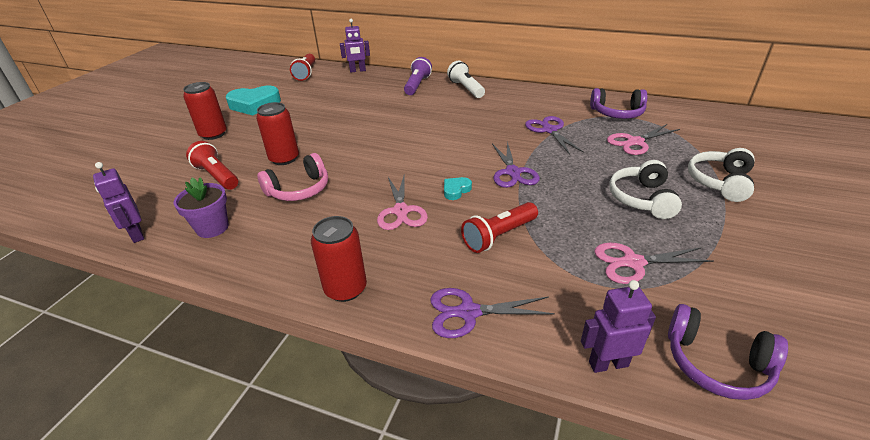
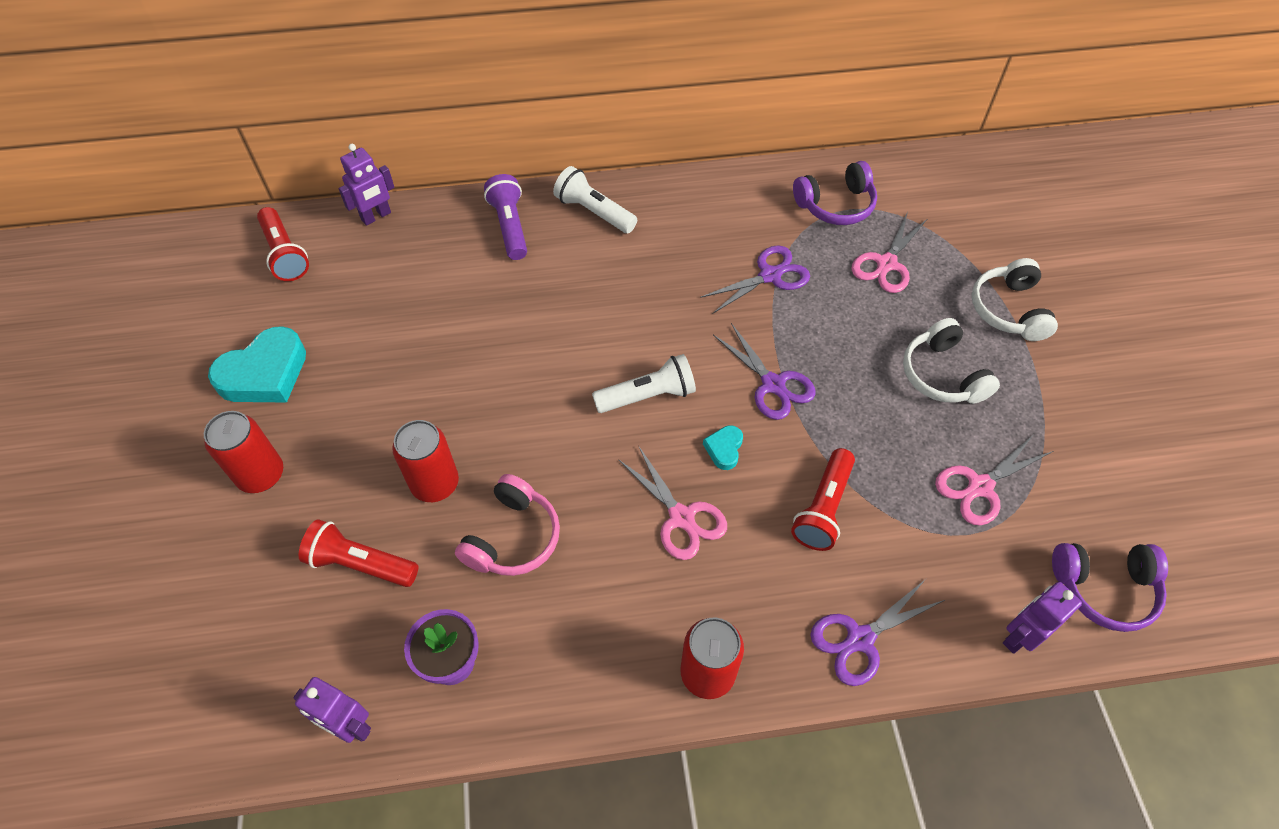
camera: 30 degrees left, 20 degrees up
(430, 157) = (648, 396): none -> white flashlight
(549, 130) = (770, 276): purple scissors -> purple scissors turned 105 degrees clockwise

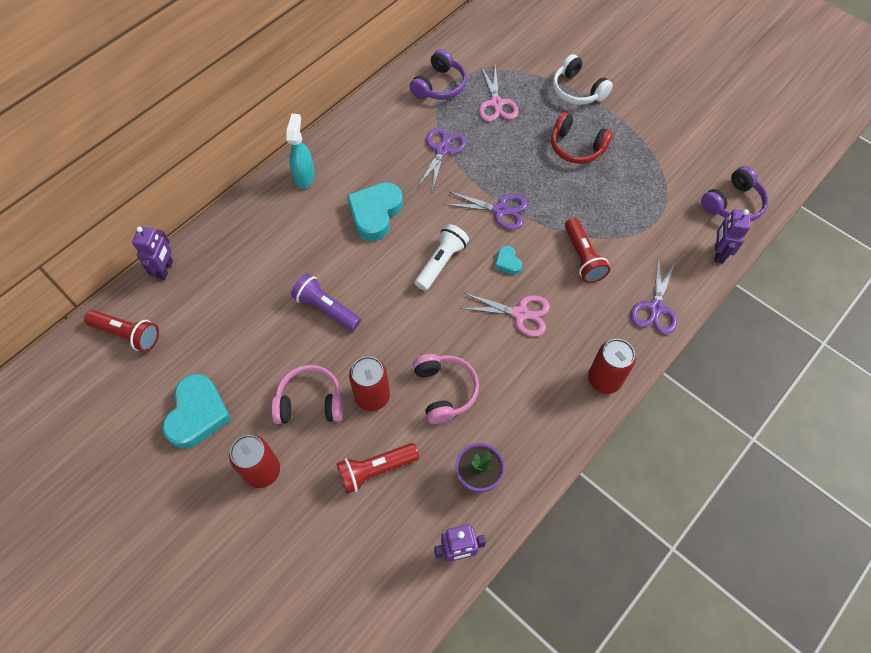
camera: 40 degrees left, 5 degrees up
(371, 441) = (310, 402): none -> pink headphones
(510, 226) = (261, 219): purple flashlight -> purple flashlight (326, 308)
(594, 212) = (305, 177): white flashlight -> turquoise spray bottle
(628, 295) = (375, 213): none -> turquoise heart
(942, 375) = (576, 147): white headphones -> red headphones
(980, 486) = (642, 193): pink scissors -> none

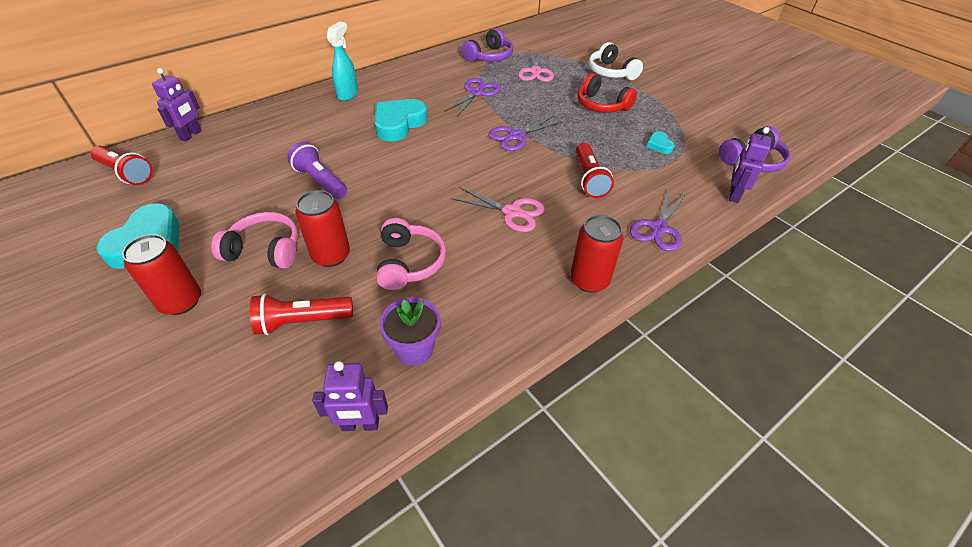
camera: 10 degrees right, 15 degrees down
(441, 262) = (446, 164): white flashlight -> none
(500, 210) = (516, 136): purple scissors -> purple scissors turned 120 degrees clockwise
(507, 262) = (511, 172): turquoise heart -> turquoise heart (659, 145)

